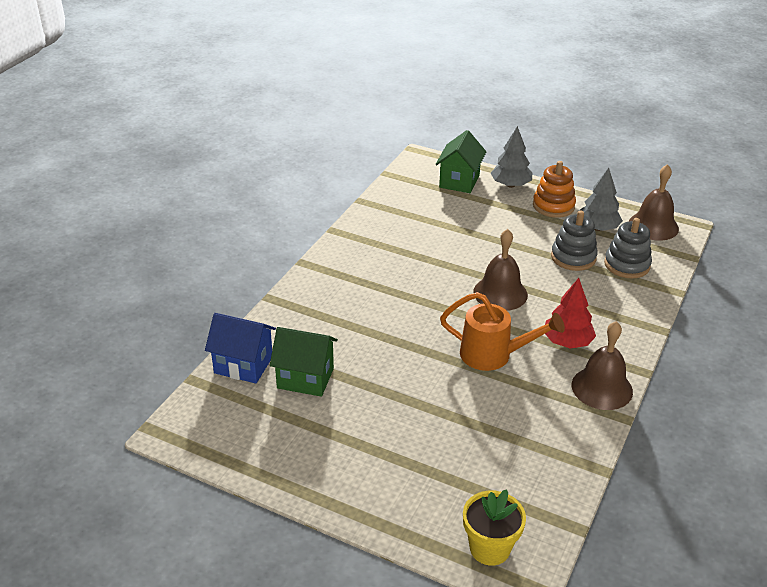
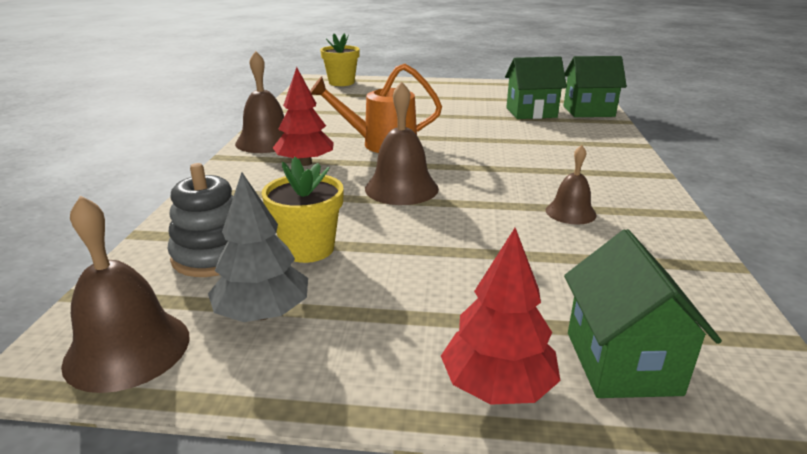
camera: 160 degrees right, 10 degrees down
(243, 365) = (588, 111): blue house -> green house
(405, 247) = (570, 212): none -> brown bell
(510, 185) = (497, 386): grey tree -> red tree
(553, 206) = (368, 346): orange stacking toy -> none
(573, 257) = (308, 249): grey stacking toy -> yellow flower pot

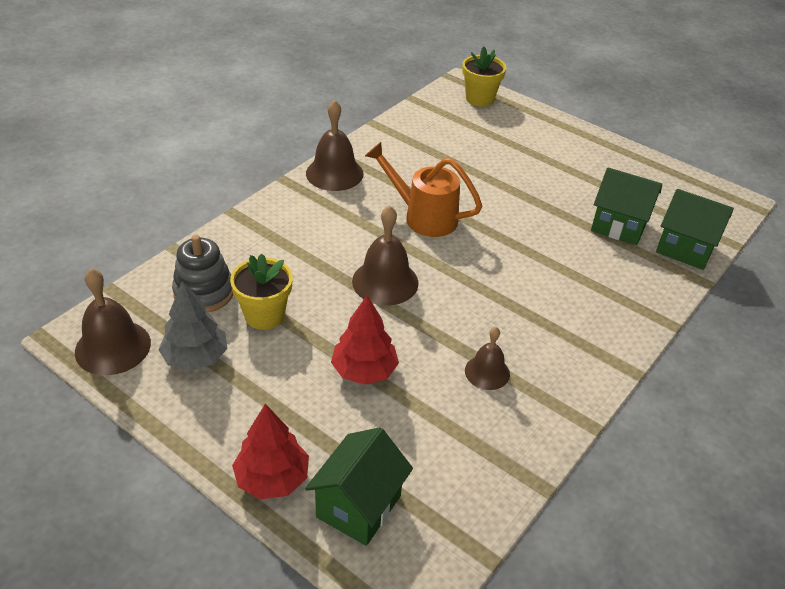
camera: 30 degrees right, 15 degrees up
(305, 163) = (340, 216): red tree -> red tree (364, 371)

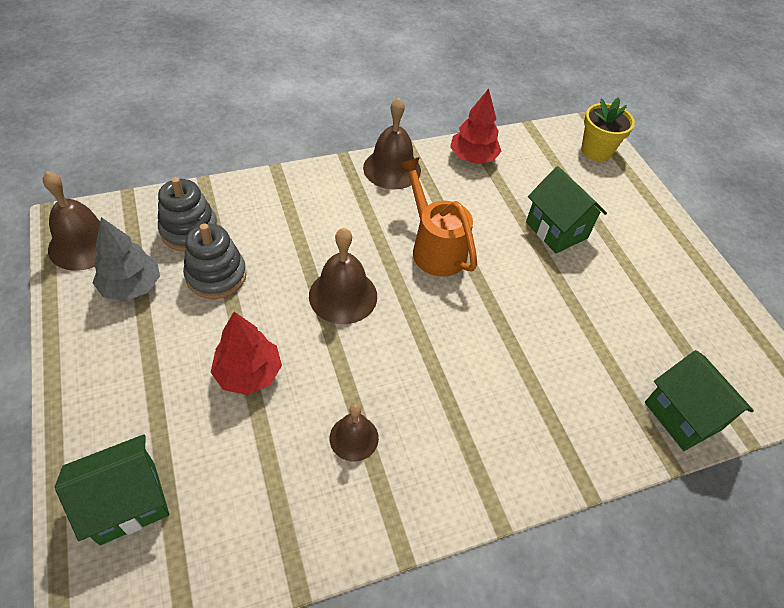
camera: 30 degrees right, 10 degrees up
(264, 315) = (216, 275): yellow flower pot -> grey stacking toy
(272, 478) = (88, 431): red tree -> red tree (473, 157)
(619, 226) = (627, 352): green house -> green house (556, 230)

